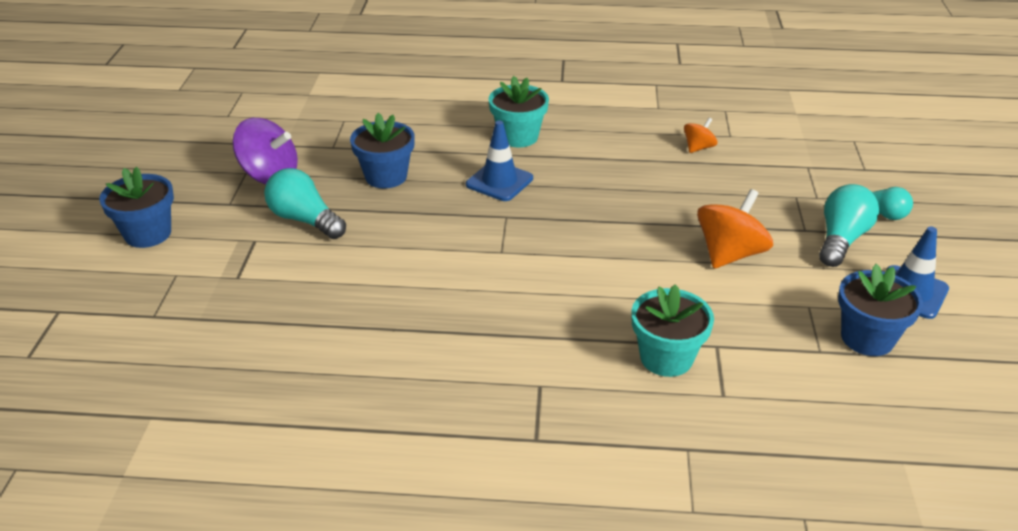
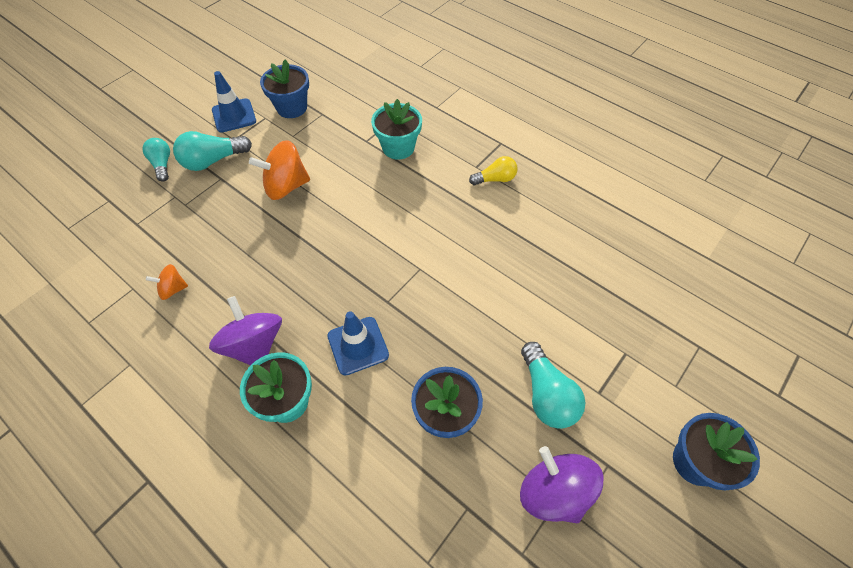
camera: 145 degrees left, 20 degrees up
(499, 381) = (495, 179): none -> yellow light bulb
(583, 149) = (254, 345): none -> purple spinning top

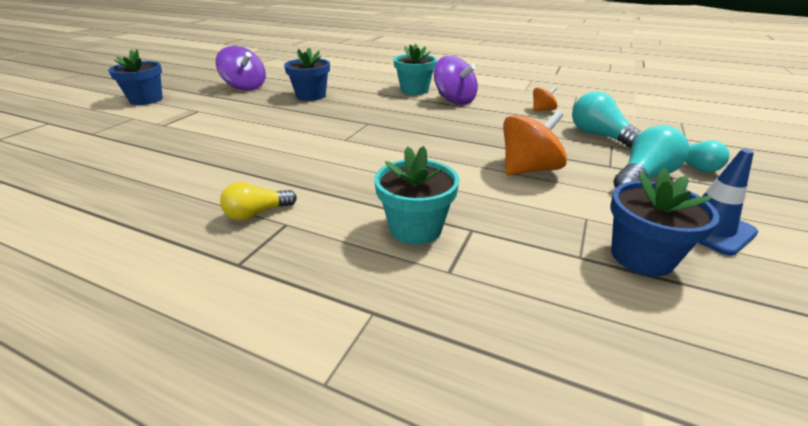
camera: 165 degrees right, 25 degrees down
(358, 345) = (381, 107): blue traffic cone -> none
(546, 395) = (238, 106): turquoise light bulb -> turquoise light bulb (600, 136)

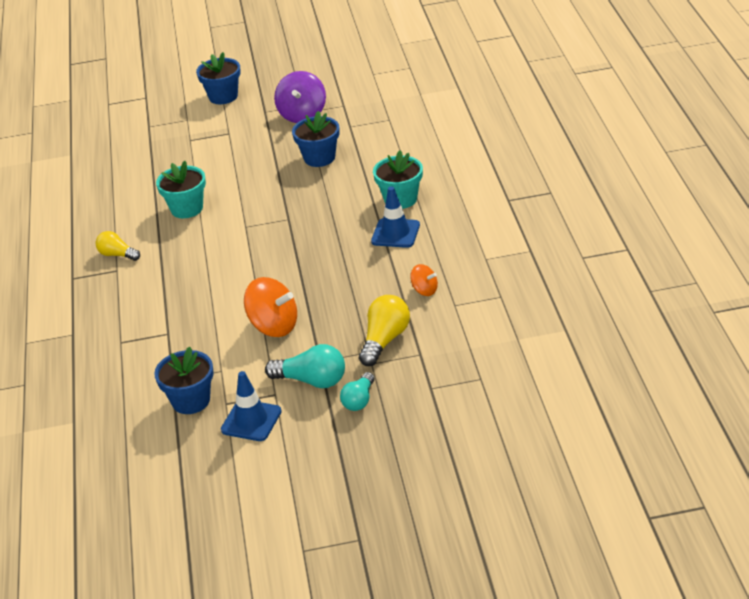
camera: 60 degrees right, 5 degrees up
(415, 228) = (151, 314): turquoise flower pot -> turquoise flower pot (187, 208)
(454, 100) = (395, 233): purple spinning top -> blue traffic cone
(600, 136) = (385, 340): turquoise light bulb -> yellow light bulb

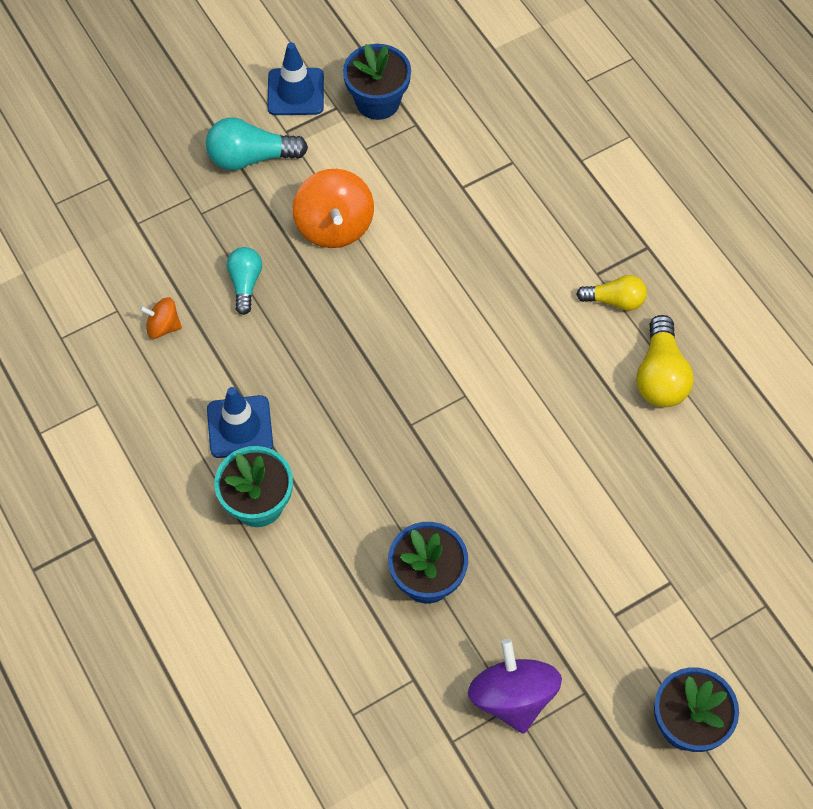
camera: 155 degrees right, 25 degrees up
(187, 208) = (573, 413): turquoise flower pot -> none
(274, 326) = (334, 226): orange spinning top -> orange spinning top turned 105 degrees counterclockwise
(359, 400) = (185, 144): turquoise light bulb -> turquoise light bulb (245, 283)
(385, 340) = (186, 234): yellow light bulb -> yellow light bulb (660, 376)

